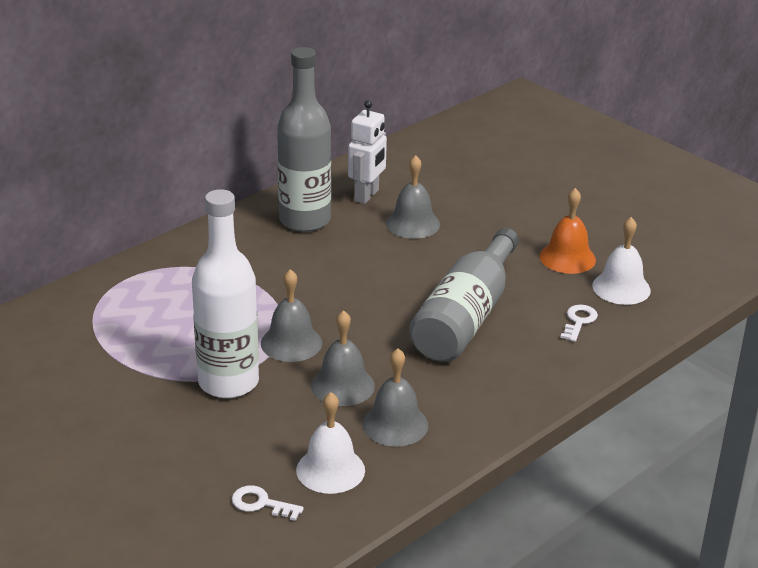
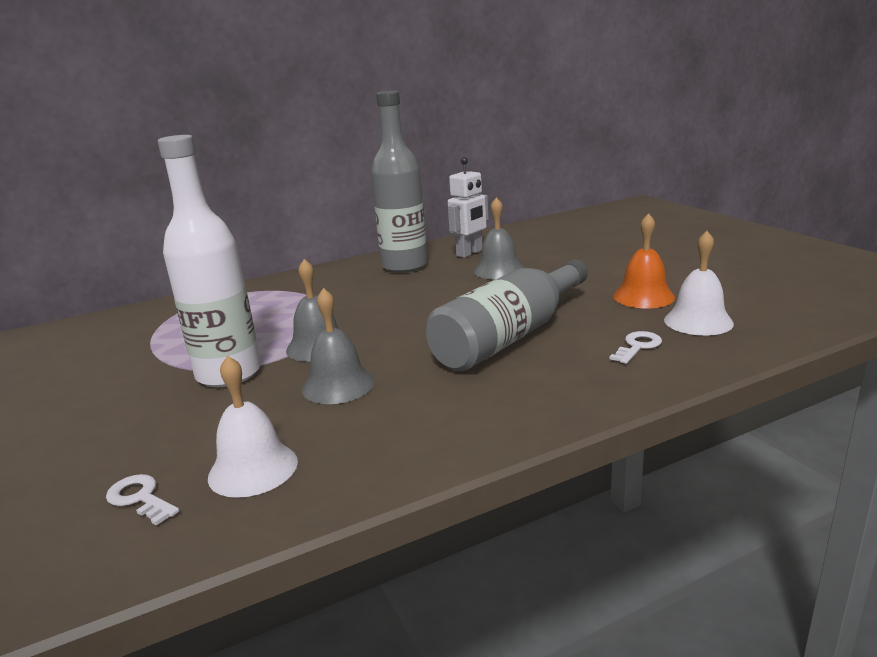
camera: 20 degrees right, 10 degrees down
(395, 424) = (366, 427): grey bell -> none

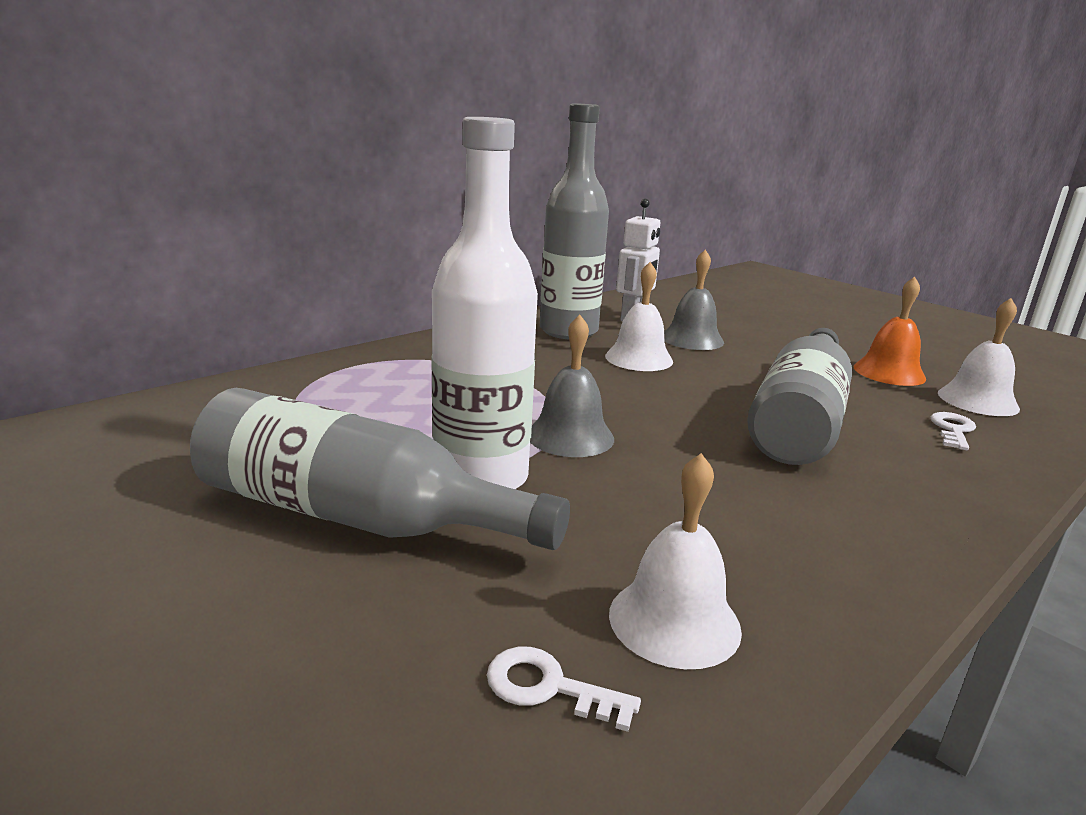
camera: 20 degrees left, 0 degrees up
(132, 394) = (356, 516): none -> grey bottle
(338, 385) = (658, 489): grey bell -> none
(435, 287) = (639, 358): none -> white bell

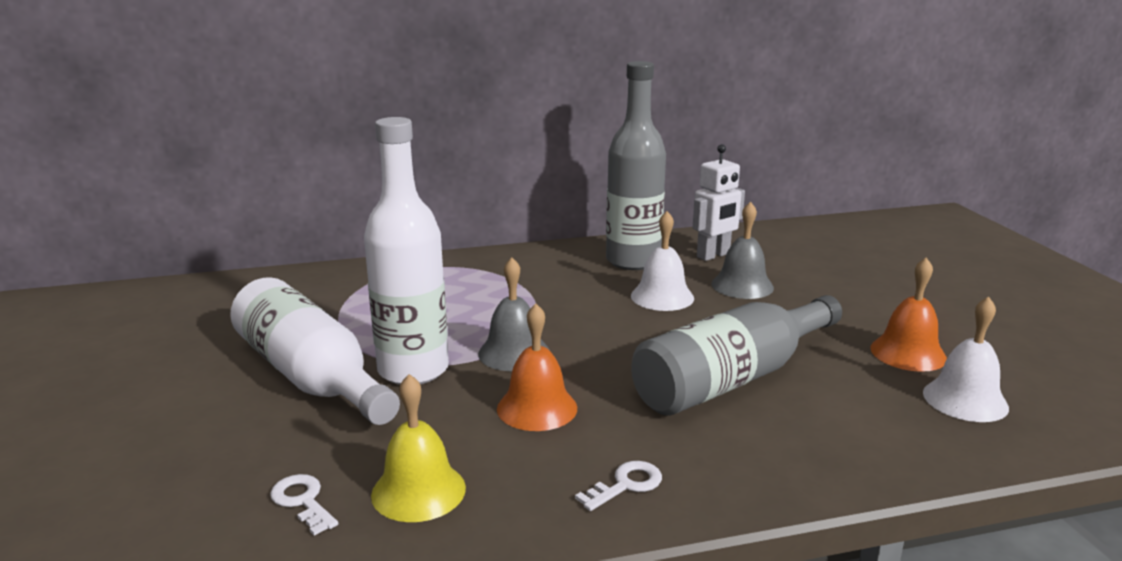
camera: 30 degrees right, 0 degrees up
(356, 516) = (311, 376): grey bottle -> white bottle
(671, 488) = (537, 408): none -> orange bell
(674, 621) = (418, 491): white bell -> yellow bell
(952, 430) = (879, 420): white key -> white key (626, 485)

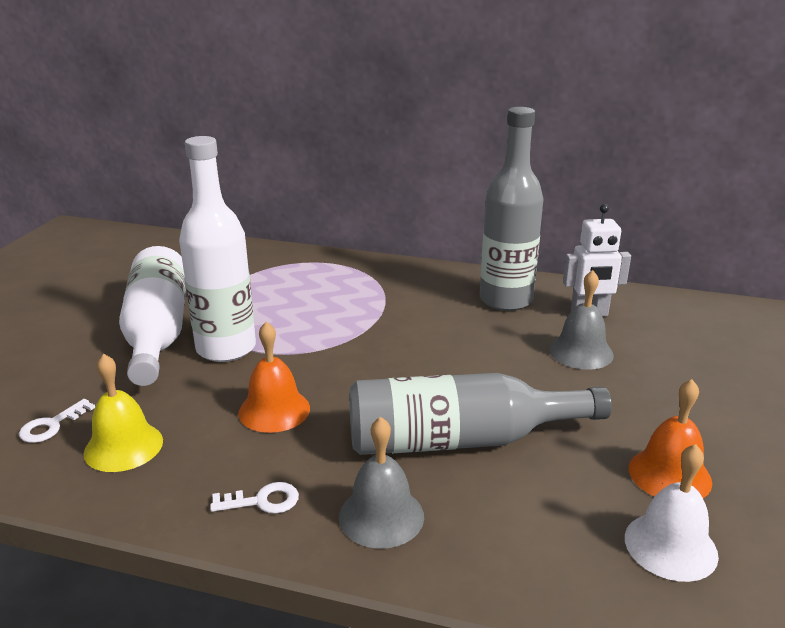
camera: 30 degrees right, 5 degrees up
(302, 501) = (52, 425): white key -> white key turned 135 degrees counterclockwise
(514, 353) = (311, 357): grey bell -> grey bell (381, 516)
(662, 297) = (491, 342): white bell -> none

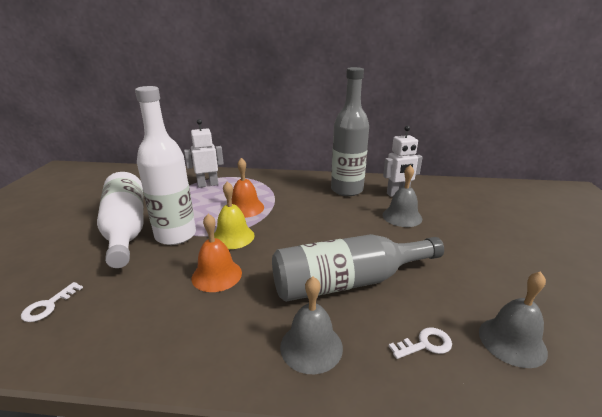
camera: 10 degrees left, 0 degrees up
(123, 446) = (107, 316): yellow bell -> yellow bell (233, 236)
(262, 501) = (220, 346): white key -> white key (425, 344)
(286, 273) = (208, 184): none -> white robot
(669, 474) = (488, 289): orange bell -> orange bell (245, 208)
(670, 546) = (512, 341): white bell -> grey bell

